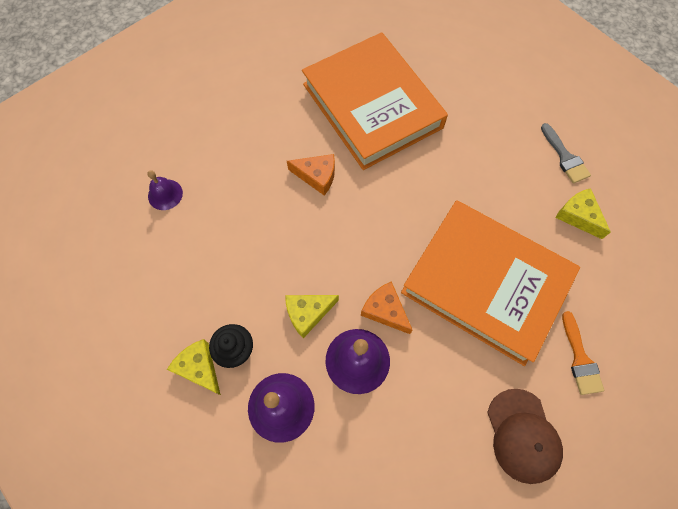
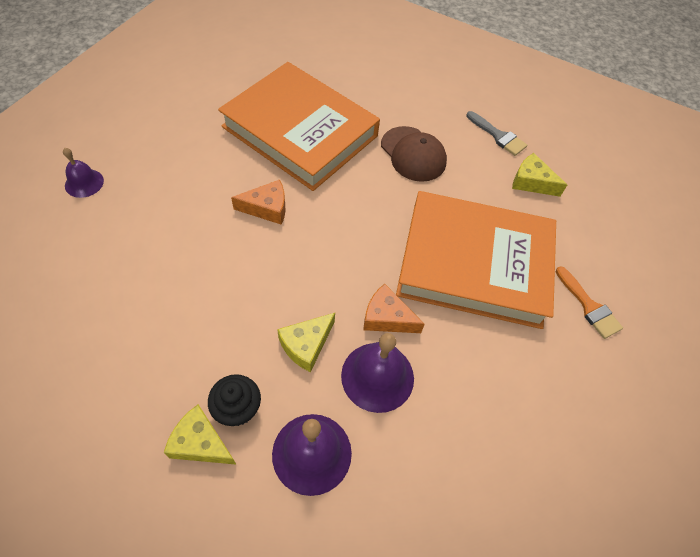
camera: 25 degrees left, 10 degrees down
(165, 194) = (99, 268): purple bell -> purple bell (84, 183)
(523, 435) = (569, 396): brown cap -> brown cap (413, 154)

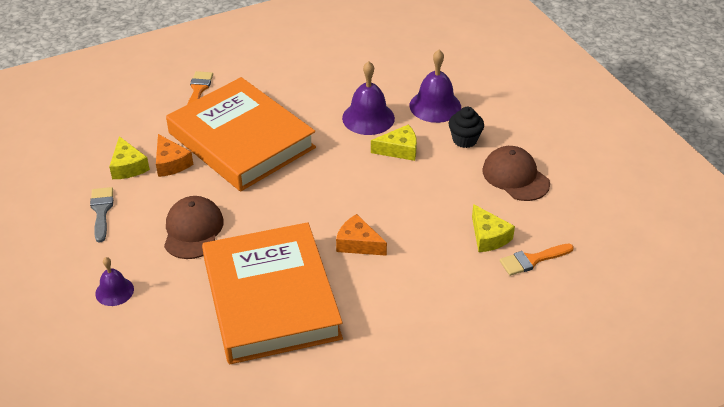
camera: 140 degrees left, 15 degrees down
(84, 183) = (506, 339): purple bell -> purple bell (114, 291)
(85, 272) = (532, 260): none -> orange brush
(145, 380) = (515, 177): none -> brown cap
(200, 443) = (496, 135): yellow cheese -> yellow cheese (488, 236)
(386, 318) = (334, 140): orange cheese -> orange cheese (171, 163)

